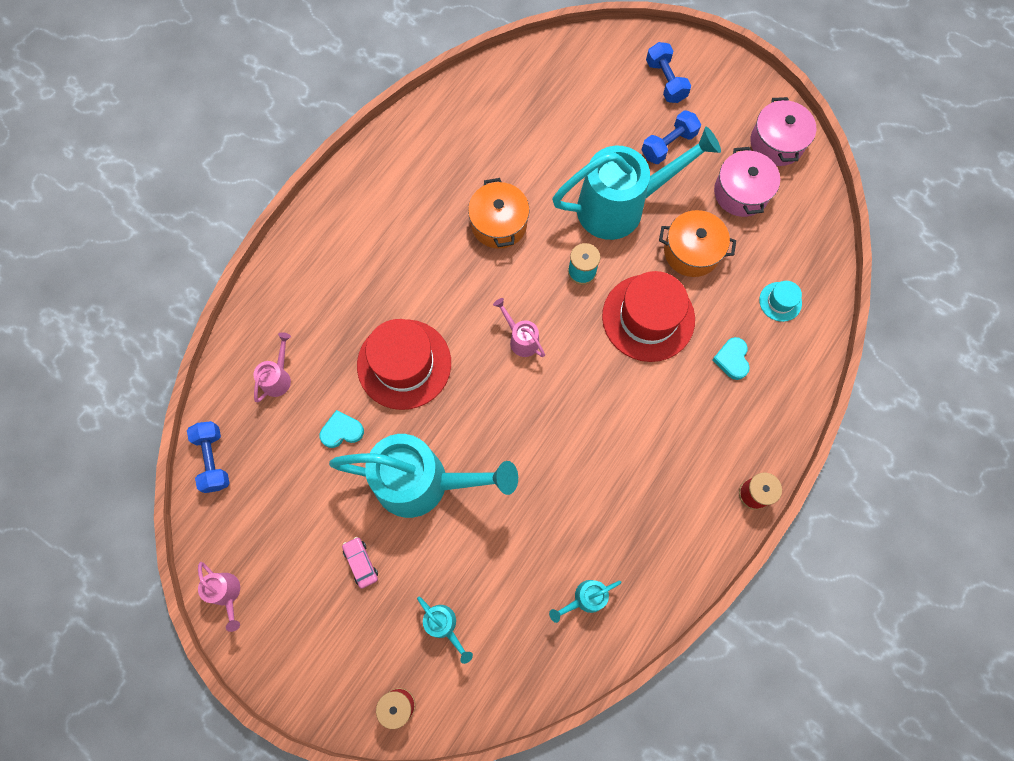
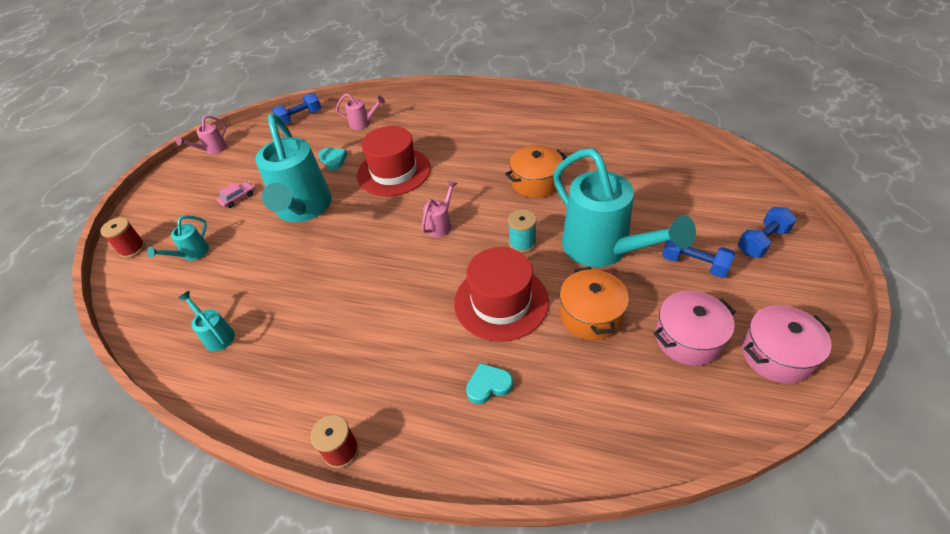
camera: 75 degrees right, 25 degrees down
(780, 301) = (580, 414): turquoise hat -> none

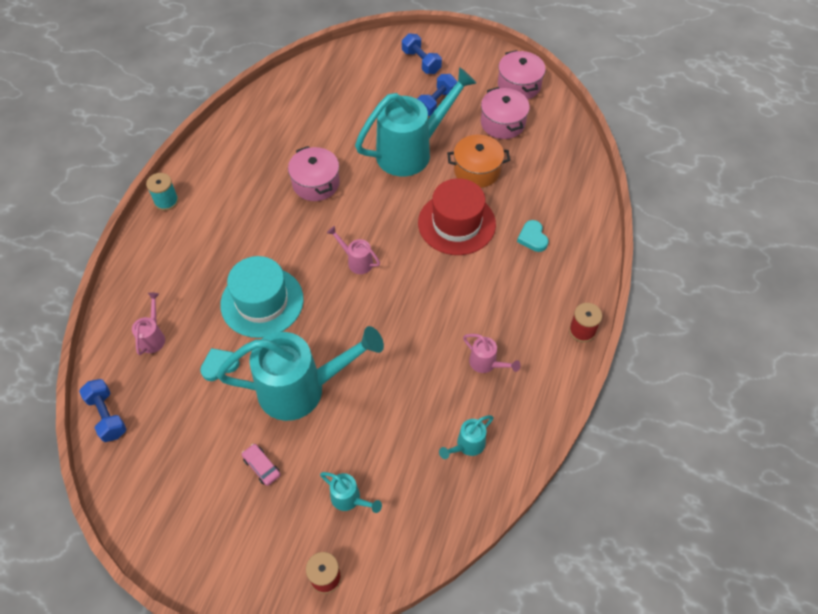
camera: 90 degrees left, 10 degrees up
(213, 150) = (142, 524): pink watering can -> pink watering can (486, 363)
(394, 172) = (262, 302): red hat -> turquoise hat
(522, 243) = (393, 202): turquoise spool -> turquoise spool (166, 201)
(535, 182) = (316, 183): orange pot -> pink pot

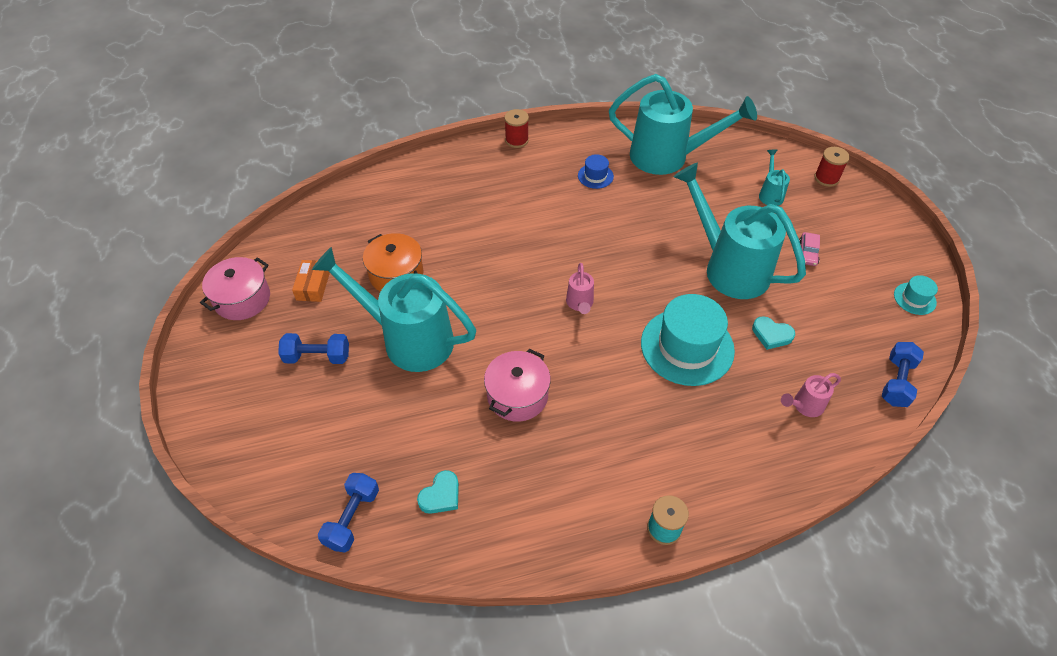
camera: 125 degrees left, 5 degrees down
(145, 509) = (914, 298): none -> turquoise hat
(421, 62) = (251, 409): blue dumbbell -> blue dumbbell (352, 518)
(456, 223) = (475, 257): red hat -> none
(467, 445) = (667, 157): turquoise watering can -> turquoise watering can, size x2.37
(486, 363) = (595, 176): pink watering can -> blue hat
(502, 123) = (313, 286): pink pot -> orange box
(532, 238) = (449, 202): turquoise heart -> turquoise heart (441, 495)

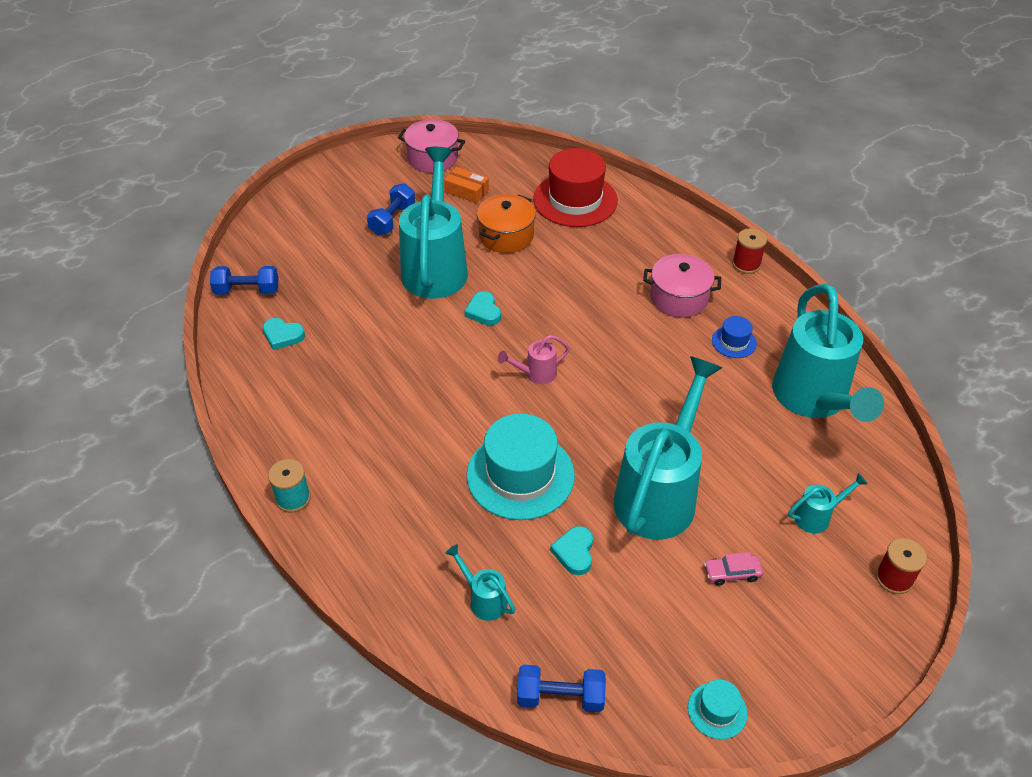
camera: 70 degrees right, 5 degrees down
(313, 286) = (466, 191): orange box -> orange box turned 45 degrees clockwise
(317, 357) = (392, 219): blue dumbbell -> blue dumbbell turned 45 degrees clockwise
(377, 213) = (575, 200): none -> red hat
(487, 319) = (483, 311): none -> turquoise heart
(517, 396) = (402, 356): pink pot -> pink pot (679, 298)
(804, 406) = (484, 599): pink watering can -> turquoise watering can

